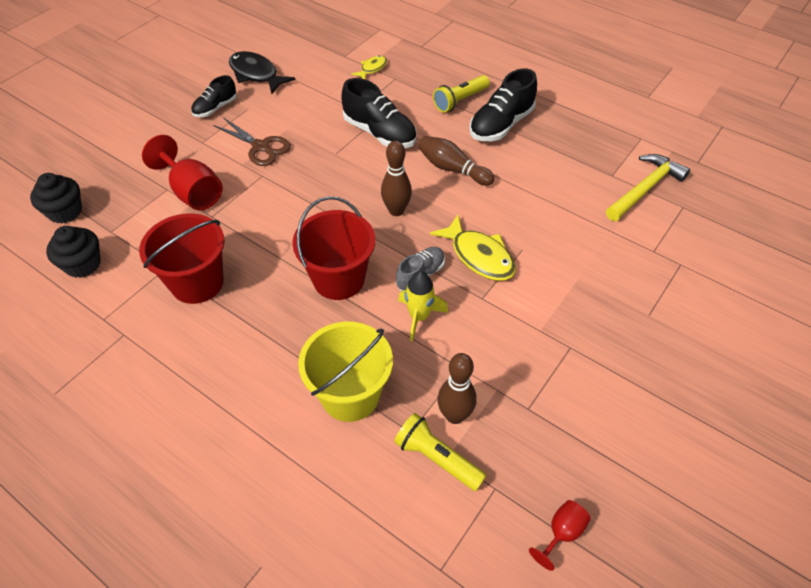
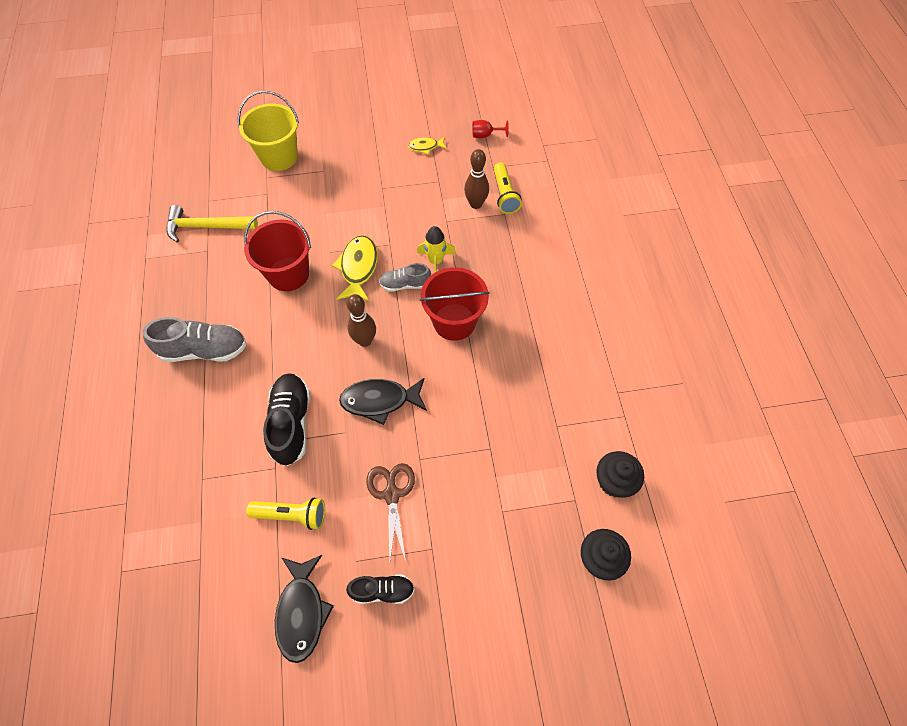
camera: 135 degrees left, 10 degrees up
(193, 192) = (485, 488): red goblet -> none
(197, 282) = (544, 394): red bucket -> red bucket (288, 274)
(333, 185) = (380, 400): none -> black fish
(350, 395) = (516, 251): yellow bucket -> yellow bucket (279, 157)
(372, 69) = (202, 512): yellow fish -> yellow fish (425, 147)
(452, 169) = (288, 342): brown bowling pin -> none
(460, 101) = (194, 401): yellow flashlight -> yellow flashlight (292, 515)
(501, 125) = (204, 350): black shoe -> grey shoe

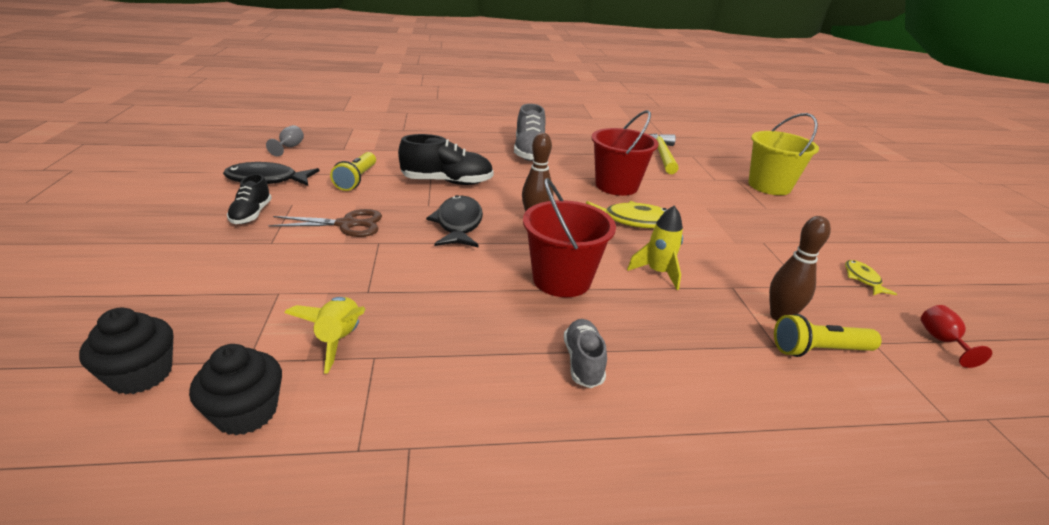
camera: 90 degrees right, 30 degrees down
(197, 629) = (289, 147): none -> grey goblet
(405, 284) = (615, 248): grey shoe -> grey shoe (583, 362)
(545, 451) = (339, 340): none -> yellow rocket

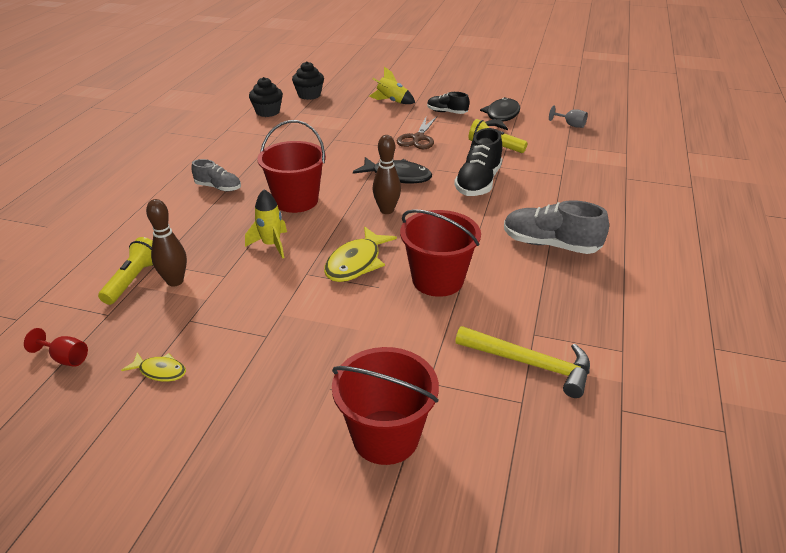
camera: 115 degrees right, 5 degrees up
(339, 340) = (297, 130): yellow rocket -> yellow rocket (391, 101)
(769, 186) = (385, 436): yellow bucket -> red bucket

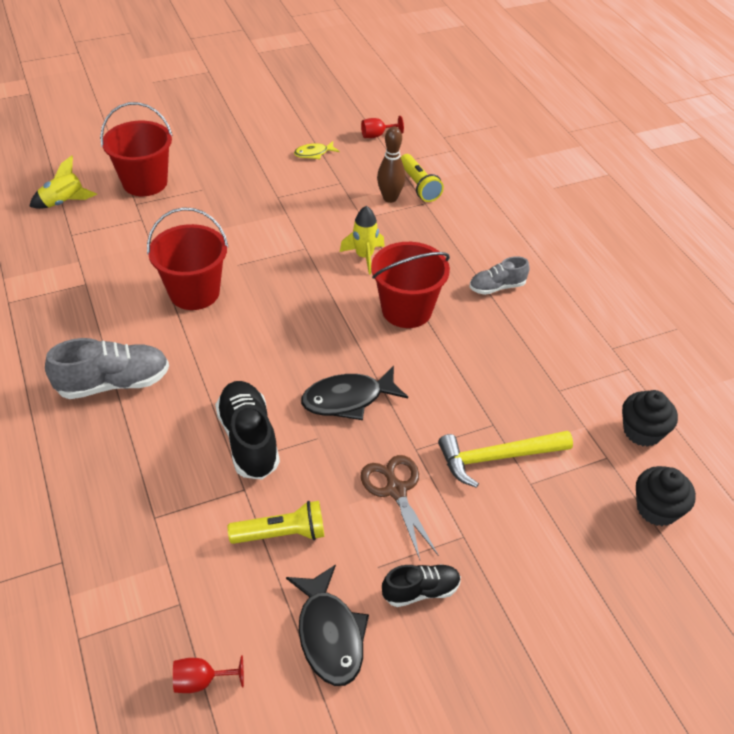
camera: 140 degrees right, 10 degrees up
(356, 263) = (276, 275): yellow fish -> none
(386, 210) = (309, 344): brown bowling pin -> none
(391, 101) = (530, 570): yellow rocket -> yellow rocket (64, 202)
(530, 364) = (77, 260): yellow hammer -> yellow hammer (497, 458)
(570, 125) = (201, 681): grey goblet -> red goblet

